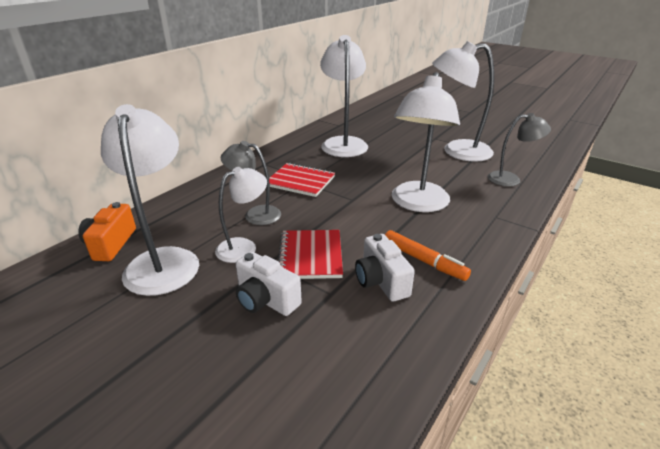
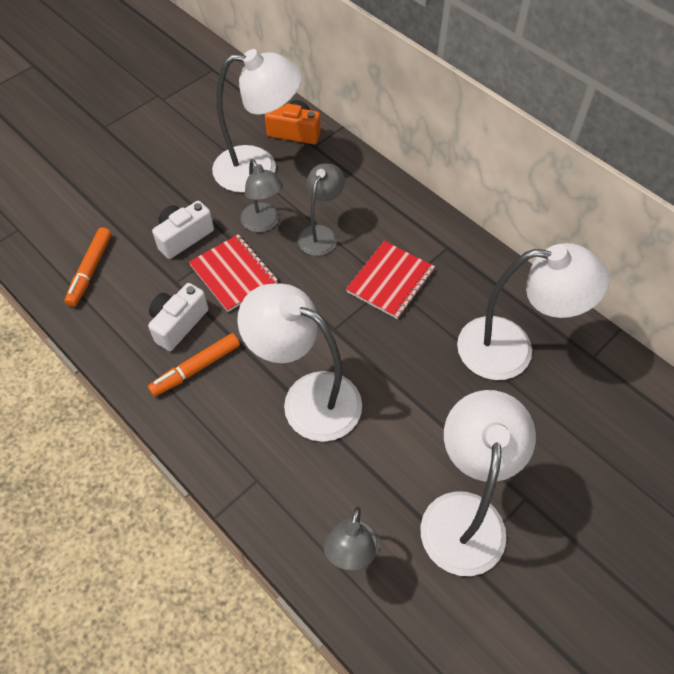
camera: 100 degrees right, 25 degrees up
(244, 247) = (263, 224): white lamp -> grey lamp
(310, 256) = (234, 274): red notebook -> red notebook turned 45 degrees clockwise
(332, 377) = (90, 270): none -> orange marker
(381, 281) = (178, 323): white camera -> white camera turned 45 degrees counterclockwise

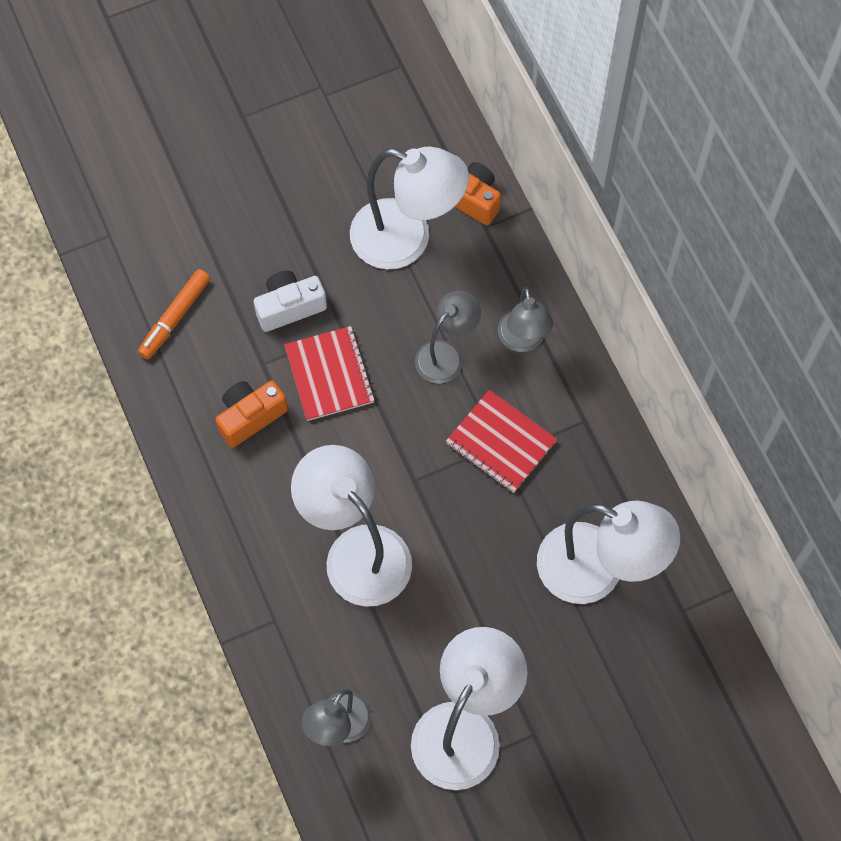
camera: 20 degrees right, 10 degrees up
(178, 323) = (250, 417): white camera -> orange camera
(196, 368) = (252, 477): orange marker -> none
(263, 224) = (385, 319): grey lamp -> grey lamp (523, 341)
(390, 281) = (500, 443): red notebook -> red notebook turned 75 degrees clockwise

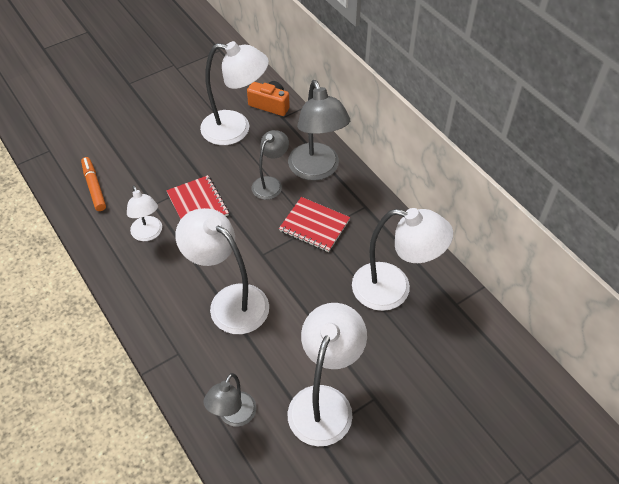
camera: 10 degrees left, 15 degrees down
(175, 317) = (94, 187): orange marker -> orange marker turned 135 degrees clockwise
(250, 417) = (148, 234): orange camera -> white lamp
(289, 307) = (167, 172): white camera -> none
(523, 341) = (317, 170): grey lamp -> grey lamp, size x1.72

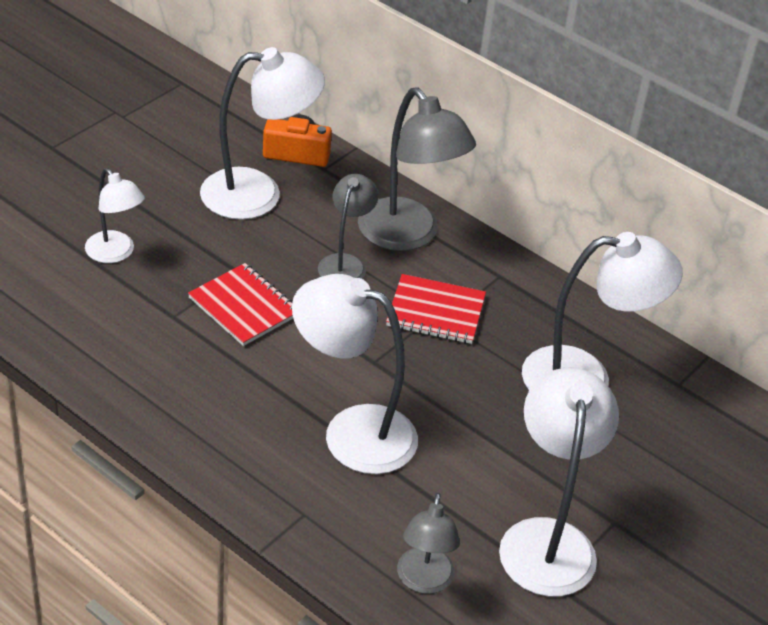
camera: 20 degrees left, 10 degrees down
(94, 187) = (64, 305): orange marker -> none
(148, 234) = (184, 359): white lamp -> white lamp (115, 253)

